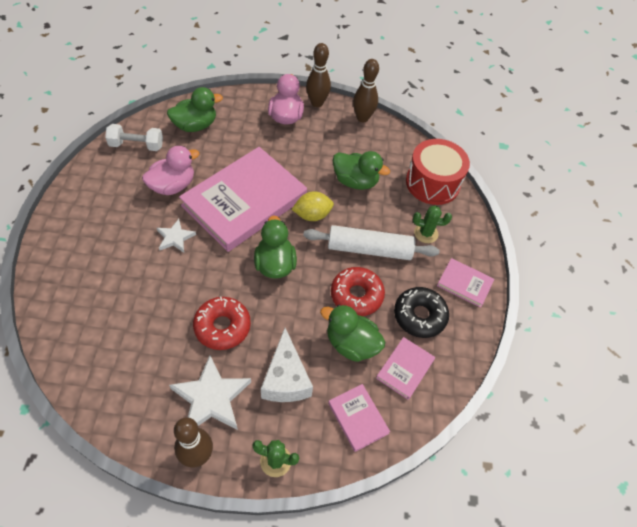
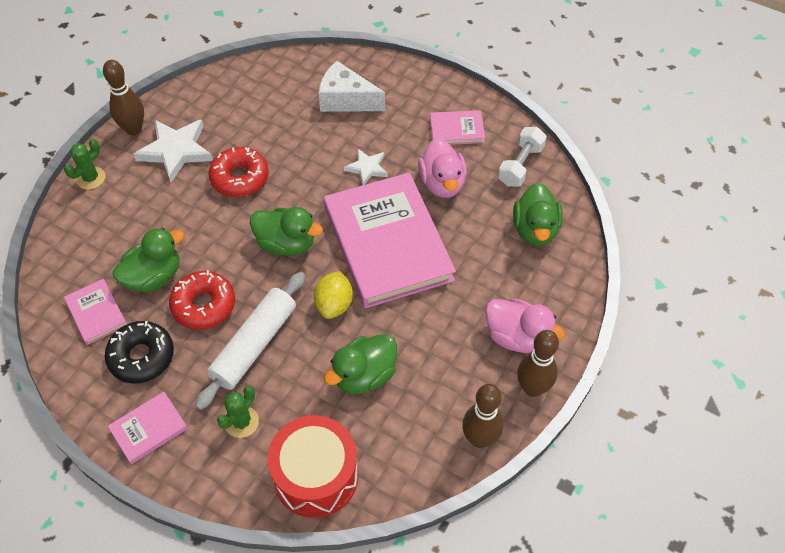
camera: 120 degrees right, 0 degrees up
(285, 379) = (156, 209): white cheese -> white cheese (346, 100)
(358, 418) = (80, 251): pink book -> pink book (456, 130)

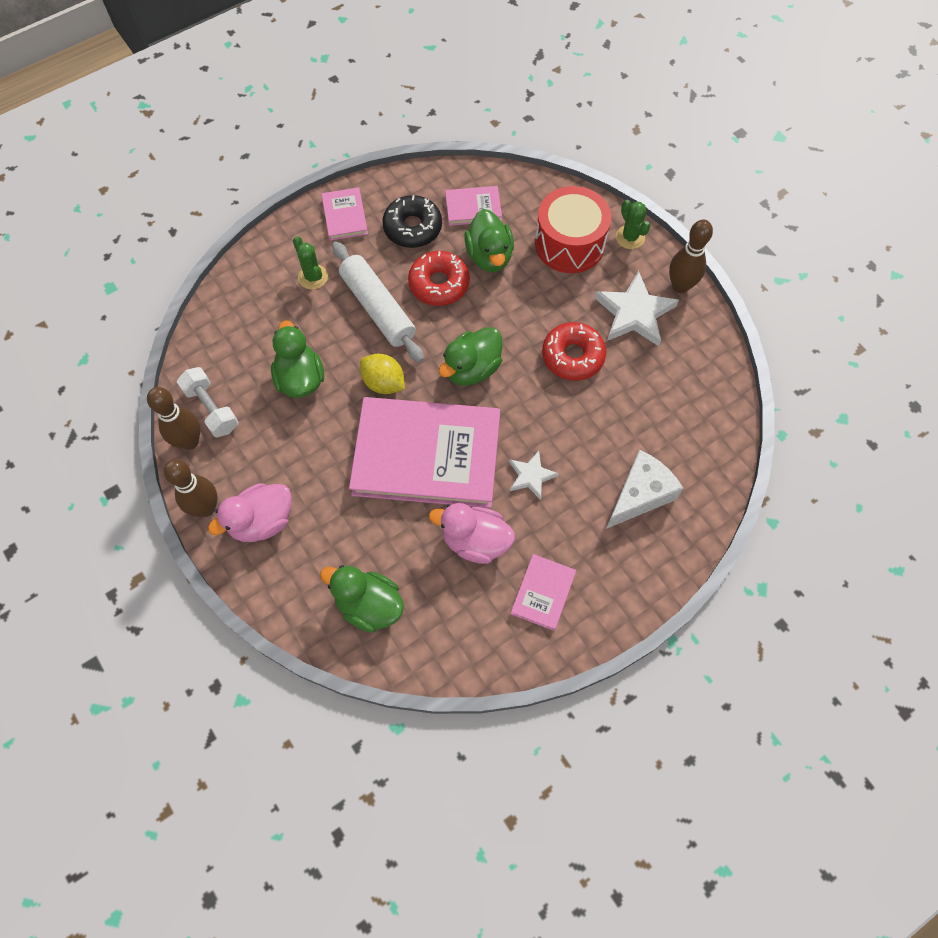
camera: 115 degrees right, 10 degrees up
(316, 476) = (236, 311): red drum -> red drum (569, 244)
(520, 165) = (459, 637): white dumbbell -> white dumbbell (211, 409)

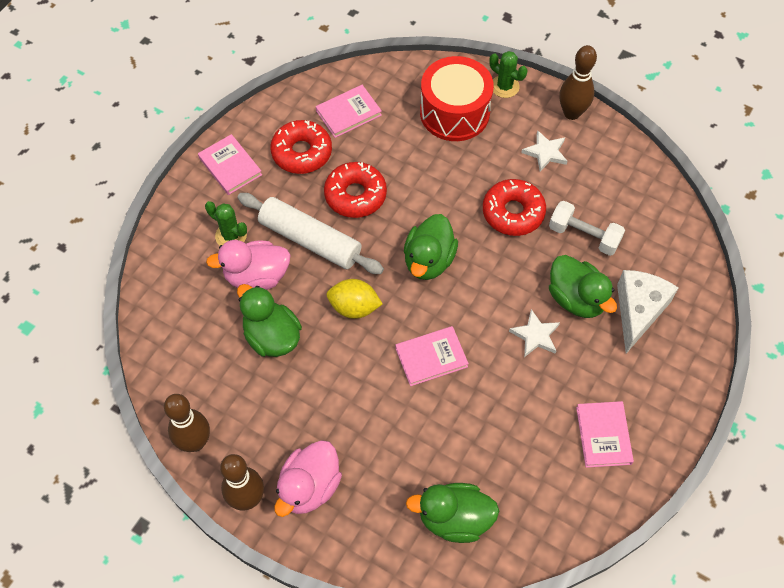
camera: 25 degrees left, 5 degrees down
(211, 409) = (200, 402): white dumbbell -> white dumbbell (584, 236)
(412, 227) = (302, 152): black donut -> red donut
(427, 455) = (431, 357): pink book -> pink book, size x0.43
(475, 541) = (518, 416): pink duck -> pink duck (256, 276)
(489, 256) = (388, 151): green duck -> green duck (576, 299)
(634, 313) = (545, 152): white star -> white star, size x0.57

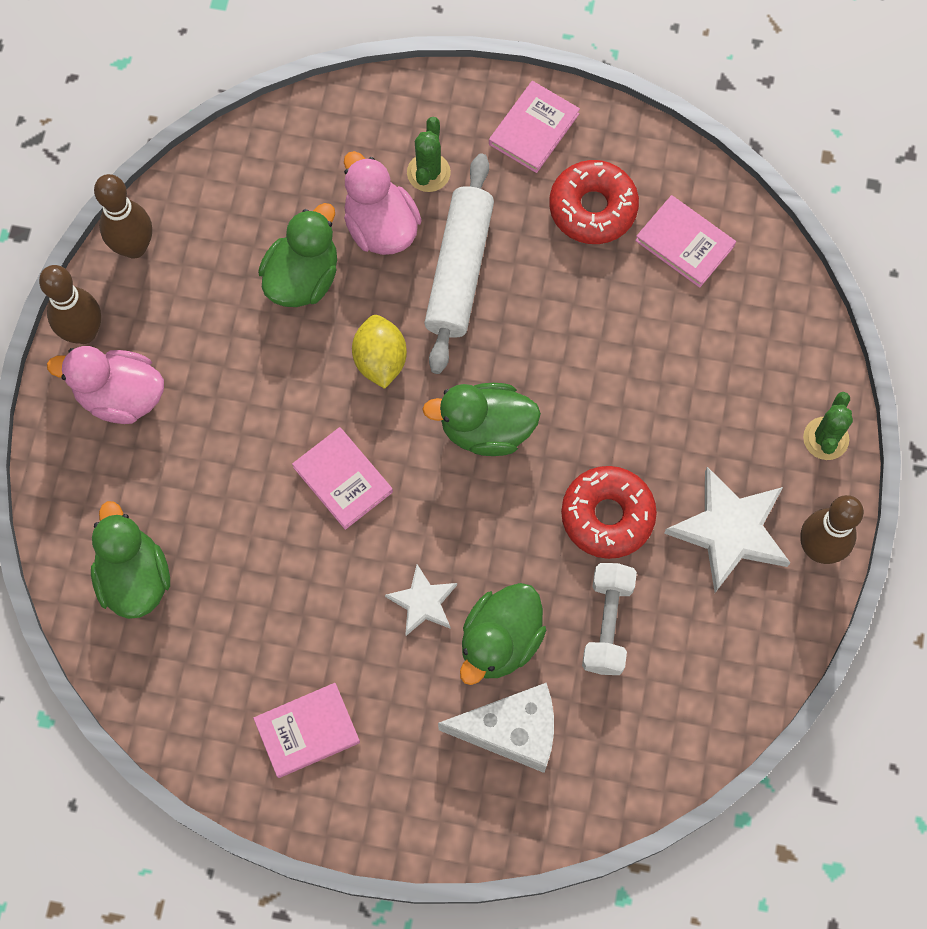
camera: 70 degrees right, 10 degrees up
(355, 195) = (552, 301): red donut -> none
(454, 112) = (747, 384): red drum -> none
(545, 152) = (730, 531): white star -> white star, size x1.75

